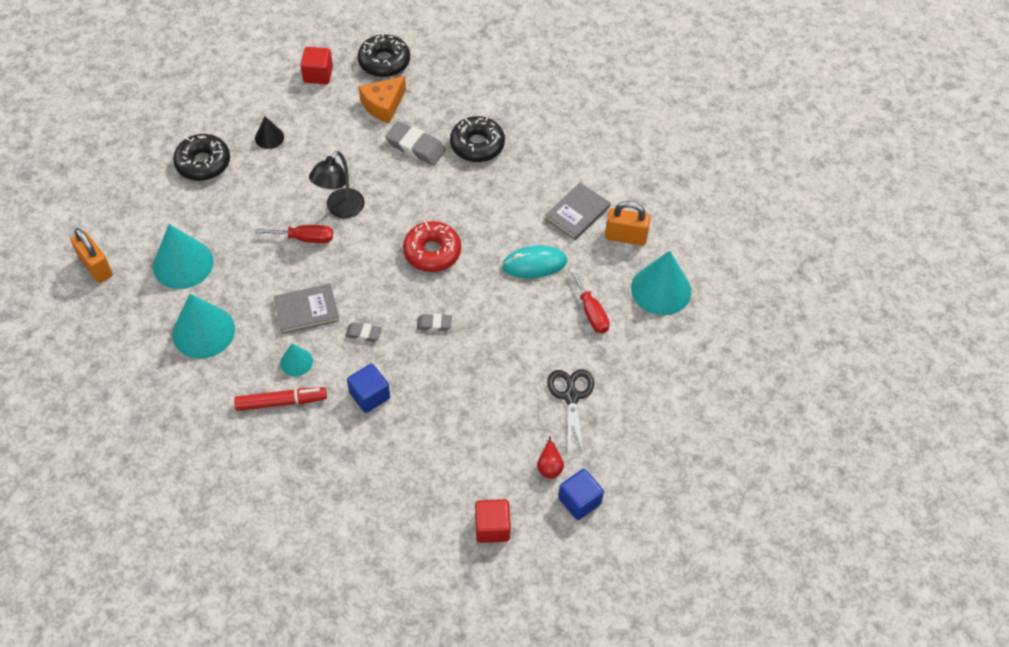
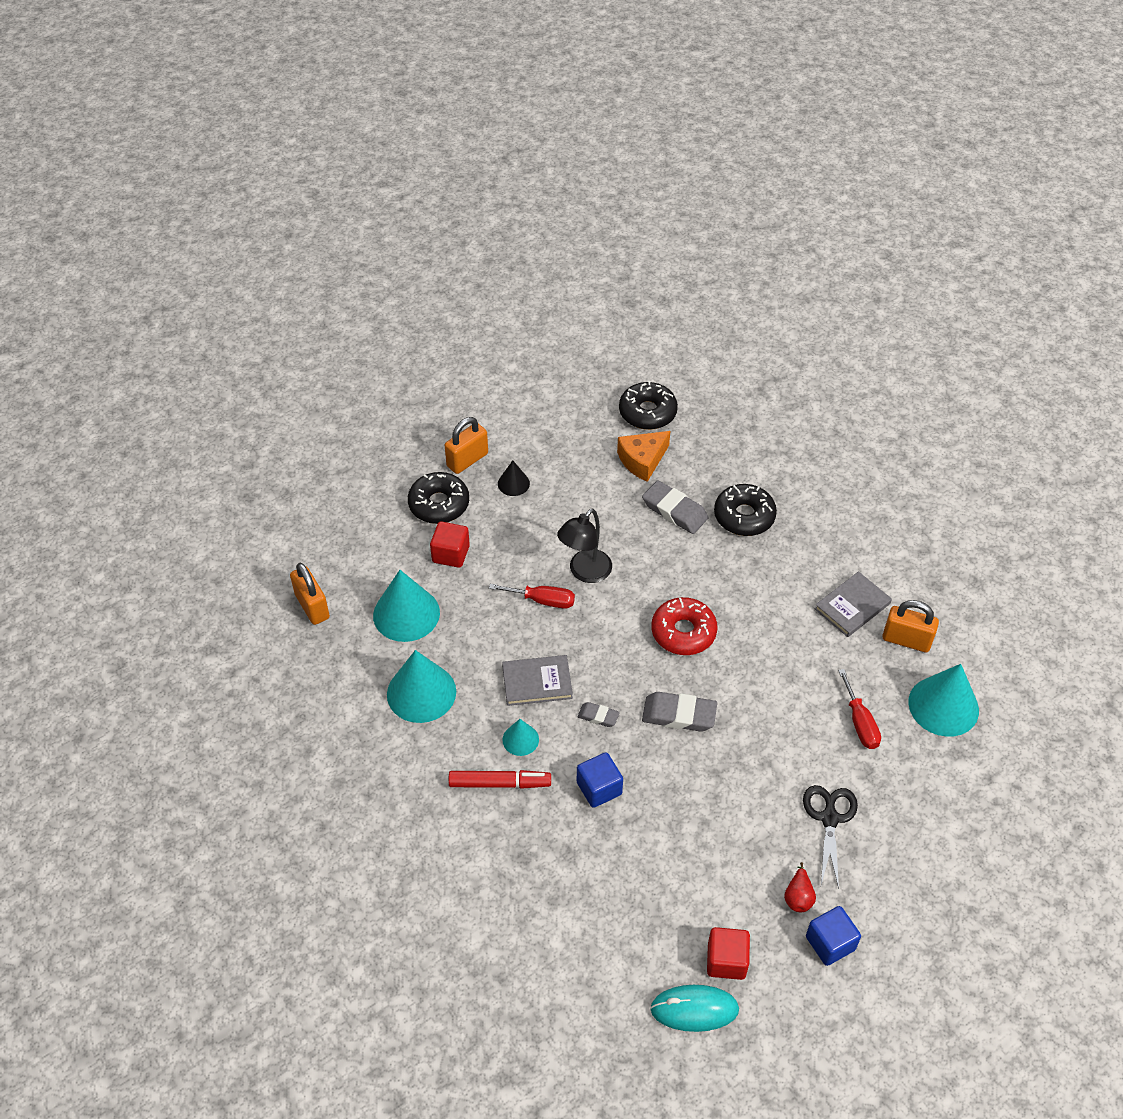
camera: 10 degrees right, 5 degrees down
(225, 121) = (467, 460): none -> orange padlock
(318, 75) = (573, 419): red cube -> red cube (451, 554)
(434, 324) = (679, 715): grey eraser -> grey eraser, size x1.81
(534, 264) = (798, 659): turquoise mouse -> turquoise mouse (694, 1009)

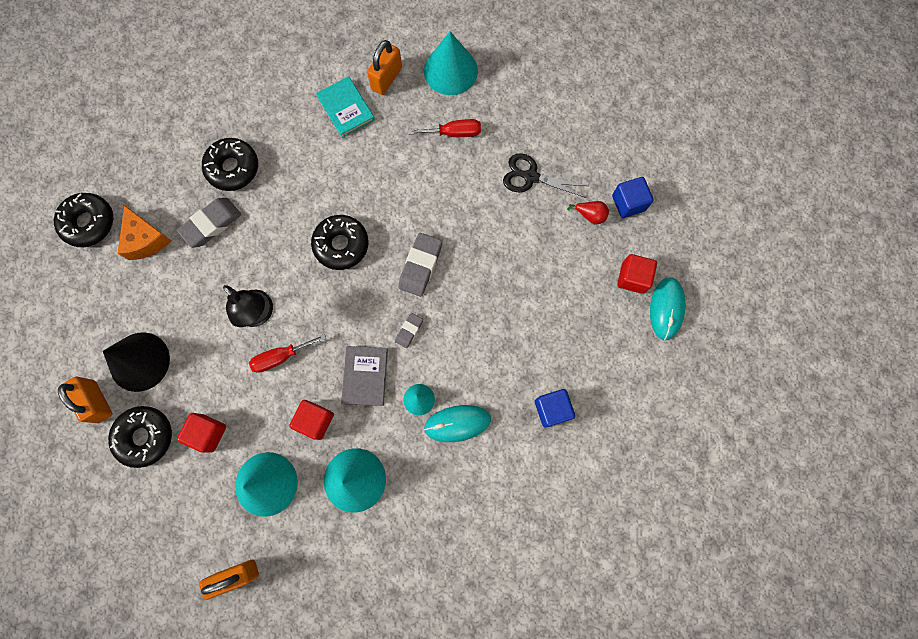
camera: 80 degrees left, 25 degrees up
(479, 644) = (315, 420): none -> red cube
(499, 783) = (457, 423): red marker -> turquoise mouse
(513, 483) = (139, 361): black cone -> black cone, size x1.94
(542, 600) = (281, 357): red screwdriver -> red screwdriver turned 135 degrees counterclockwise
(599, 788) = (476, 343): blue cube -> blue cube (552, 409)
(683, 632) = (341, 245): red donut -> black donut
(852, 606) = (346, 108): grey book -> turquoise book

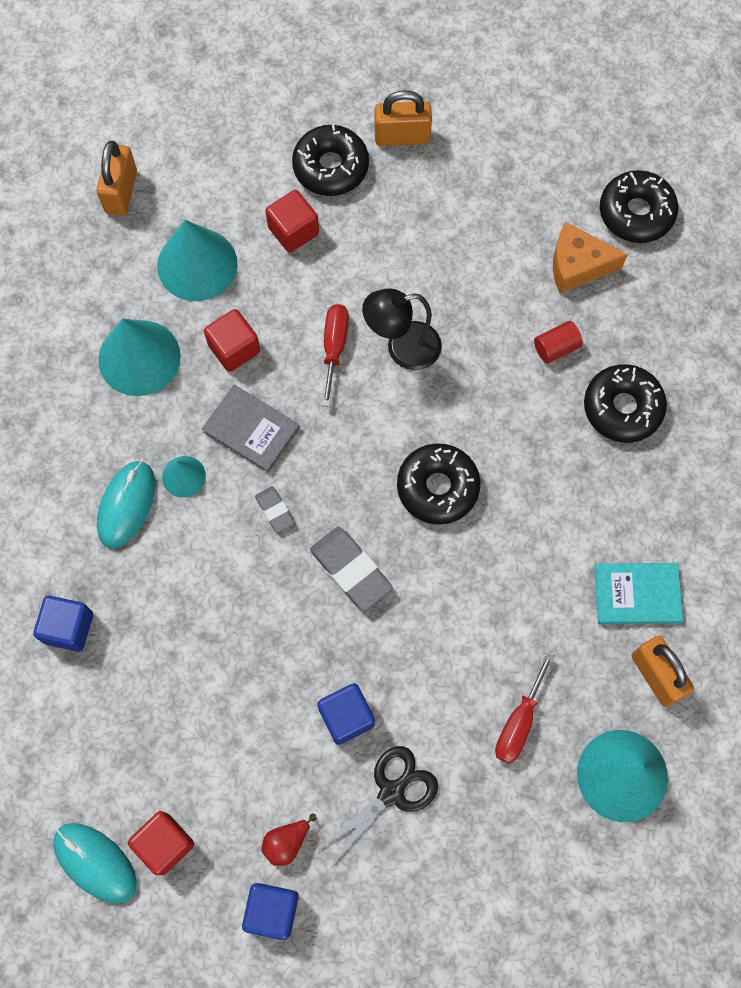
camera: 120 degrees right, 5 degrees down
(139, 361) = (423, 196): black cone -> none
(211, 224) = (556, 347): grey eraser -> red cylinder
(505, 222) = (346, 717): none -> blue cube

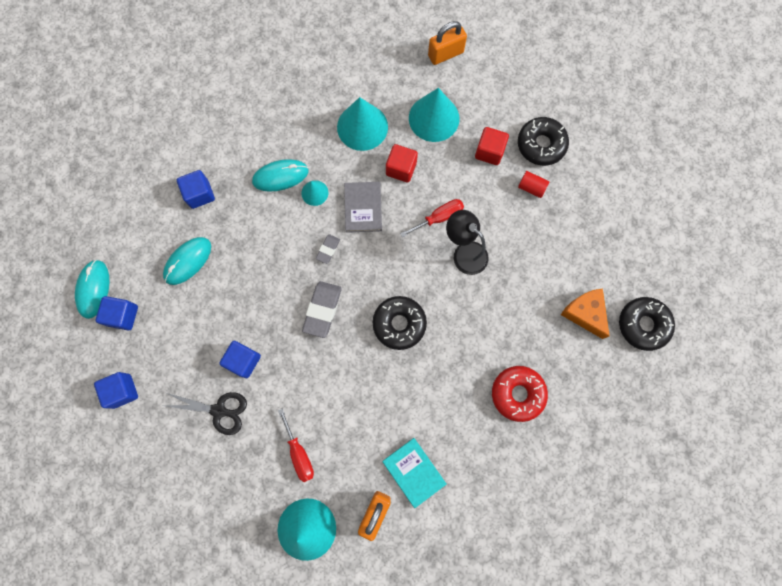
camera: 55 degrees right, 5 degrees up
(153, 704) = (188, 261): none -> turquoise mouse
(165, 844) = (123, 315): red cube -> blue cube
(287, 842) = (160, 374): red pear -> none
(402, 137) = (588, 168): orange padlock -> none
(519, 722) = (299, 453): red screwdriver -> red screwdriver turned 105 degrees counterclockwise
(556, 347) = (526, 334): red cylinder -> red cylinder (531, 188)
(622, 408) = (517, 394): black donut -> red donut

